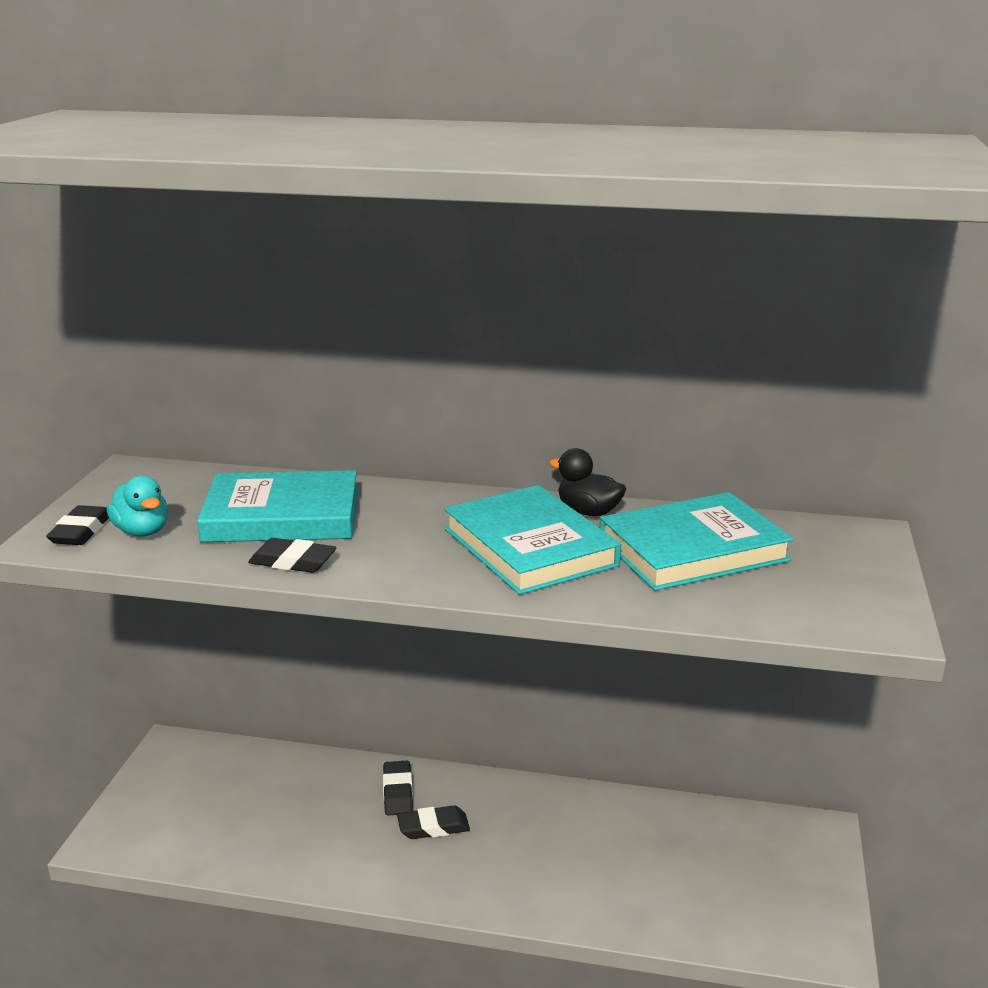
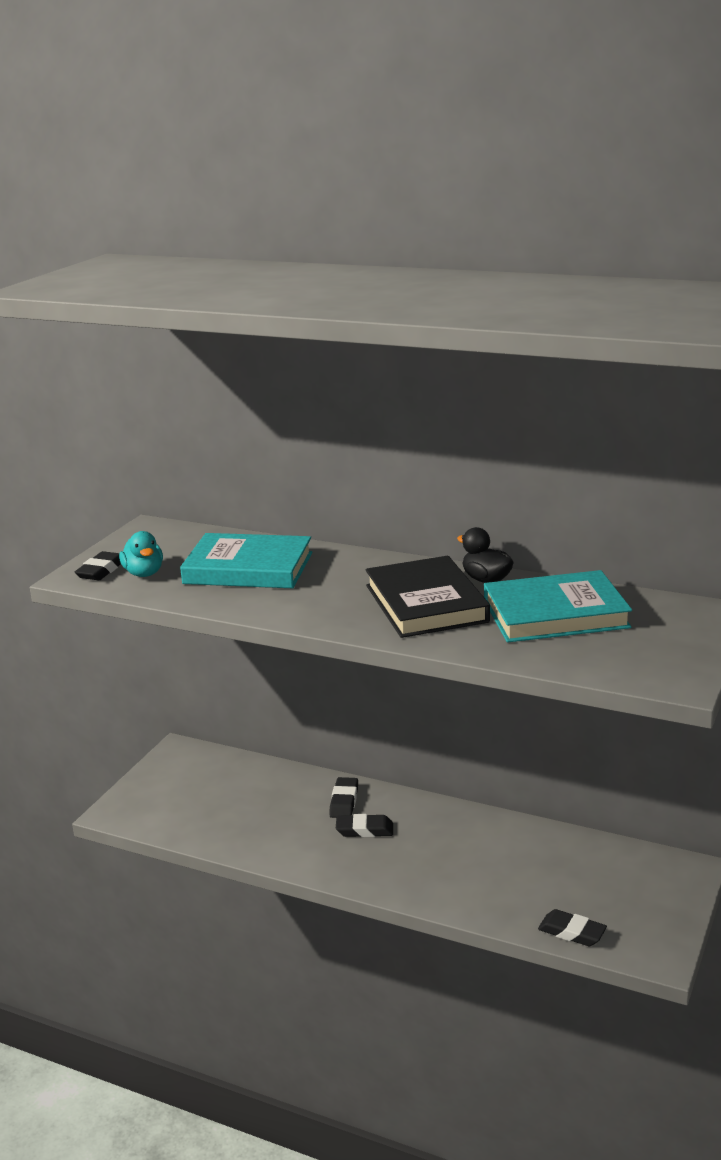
camera: 15 degrees right, 0 degrees up
(293, 562) = (243, 602): black eraser -> black eraser (572, 932)
(530, 547) = (426, 603): turquoise book -> black book

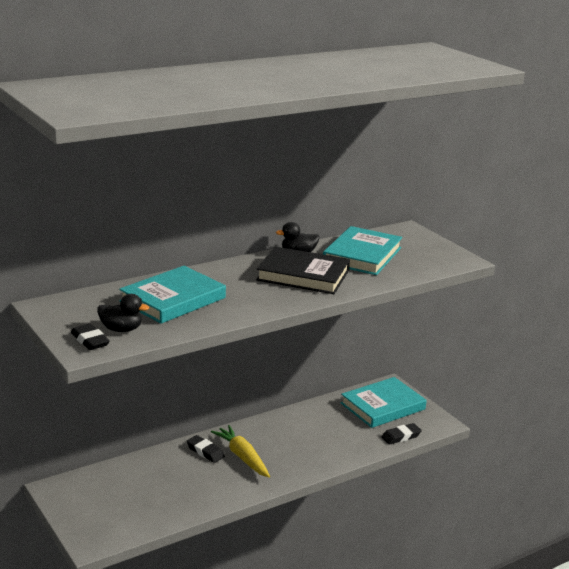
camera: 60 degrees left, 0 degrees up
(144, 573) = (121, 329): turquoise duck -> black duck
(364, 830) = (242, 457): black eraser -> yellow carrot
(624, 885) = (383, 406): none -> turquoise book

